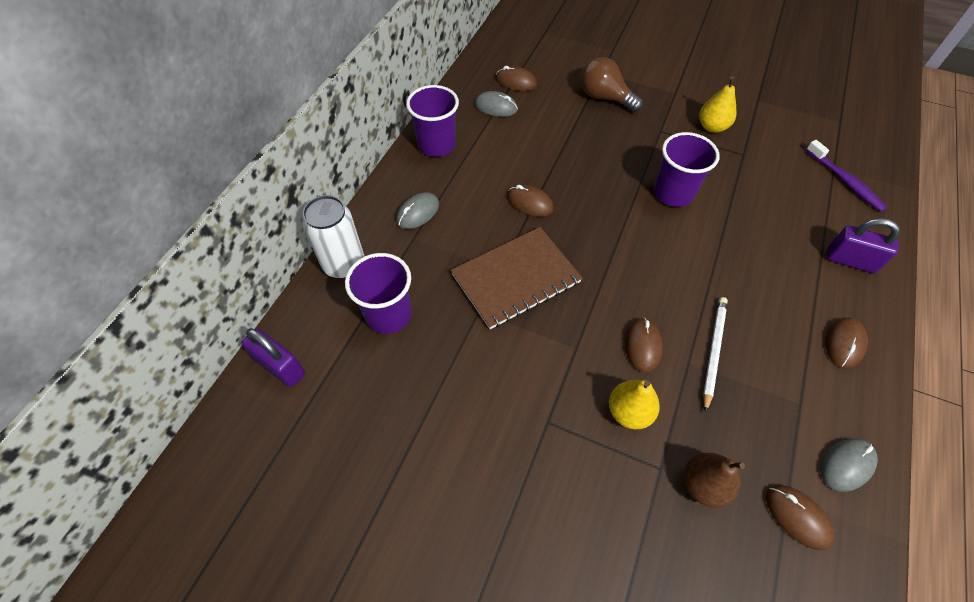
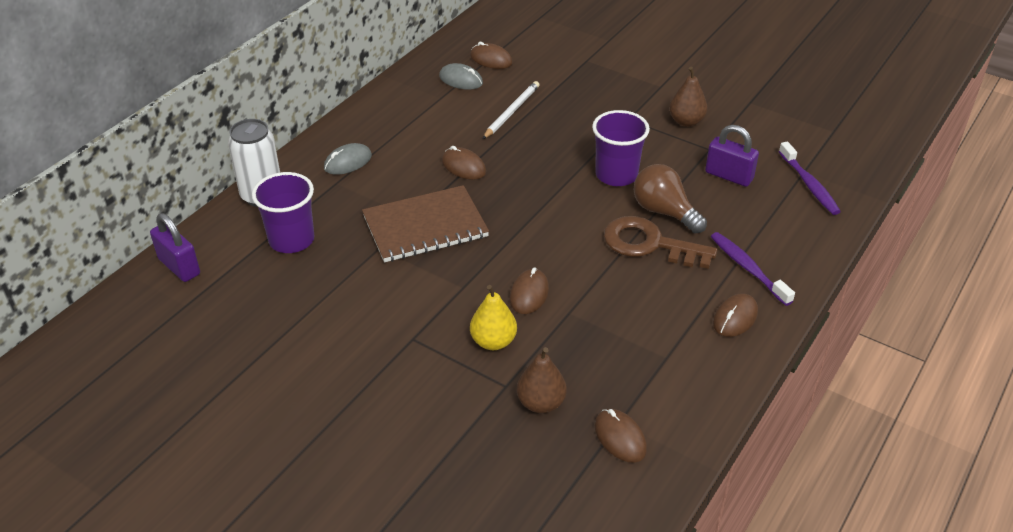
camera: 10 degrees right, 15 degrees down
(436, 145) = (387, 107): purple cup -> none
(605, 98) = (581, 83): brown light bulb -> brown light bulb (664, 212)
(712, 127) = (686, 121): yellow pear -> brown pear
(713, 351) = (597, 307): white pencil -> white pencil (511, 112)
(733, 268) = (650, 244): none -> brown key
(831, 283) = (748, 268): none -> purple toothbrush
(846, 465) = (688, 408): grey mouse -> none
(850, 260) = (778, 252): purple padlock -> purple padlock (729, 176)

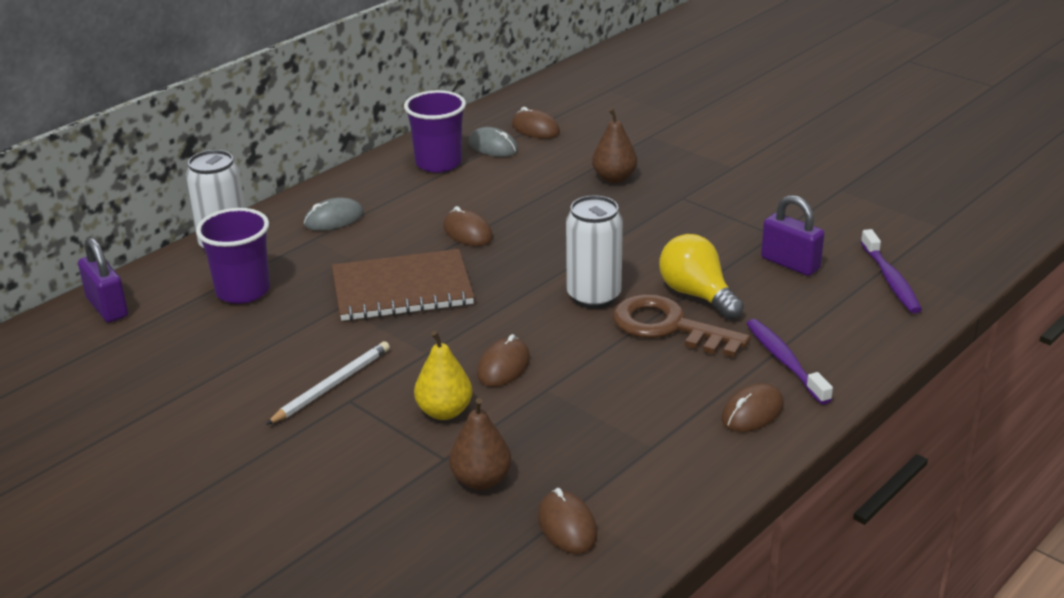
camera: 10 degrees right, 10 degrees down
(511, 112) = (543, 182): white pencil -> white pencil (332, 385)
(583, 220) = (593, 296): none -> white can
(616, 175) = (649, 253): purple cup -> purple cup (438, 163)
(664, 212) = (697, 295): brown light bulb -> yellow light bulb
(686, 121) = (753, 204): brown pear -> brown pear (614, 178)

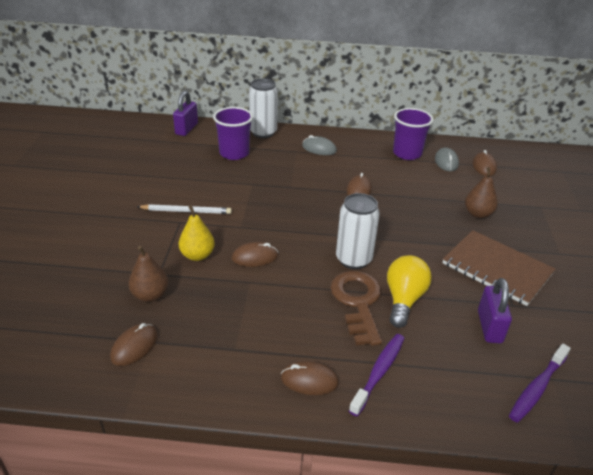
camera: 50 degrees right, 5 degrees up
(402, 289) = (286, 194): brown notebook -> brown notebook (496, 269)

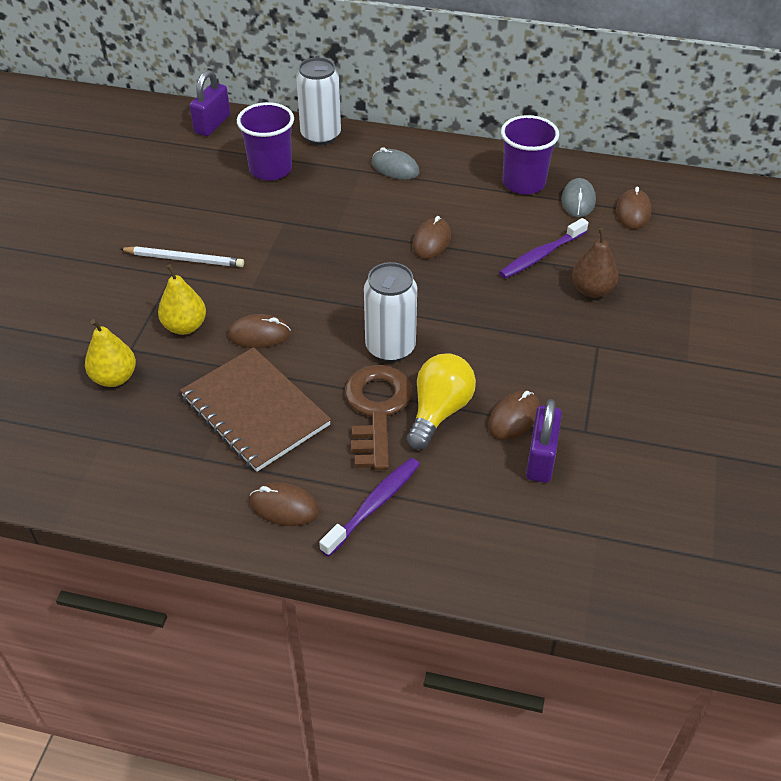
camera: 10 degrees right, 10 degrees up
(134, 346) = (83, 444): brown mouse -> brown mouse (514, 417)
(150, 295) = (114, 378): brown pear -> yellow pear
(496, 269) = (585, 377): brown notebook -> brown notebook (255, 411)
(537, 388) = (570, 545): purple toothbrush -> purple toothbrush (541, 255)

